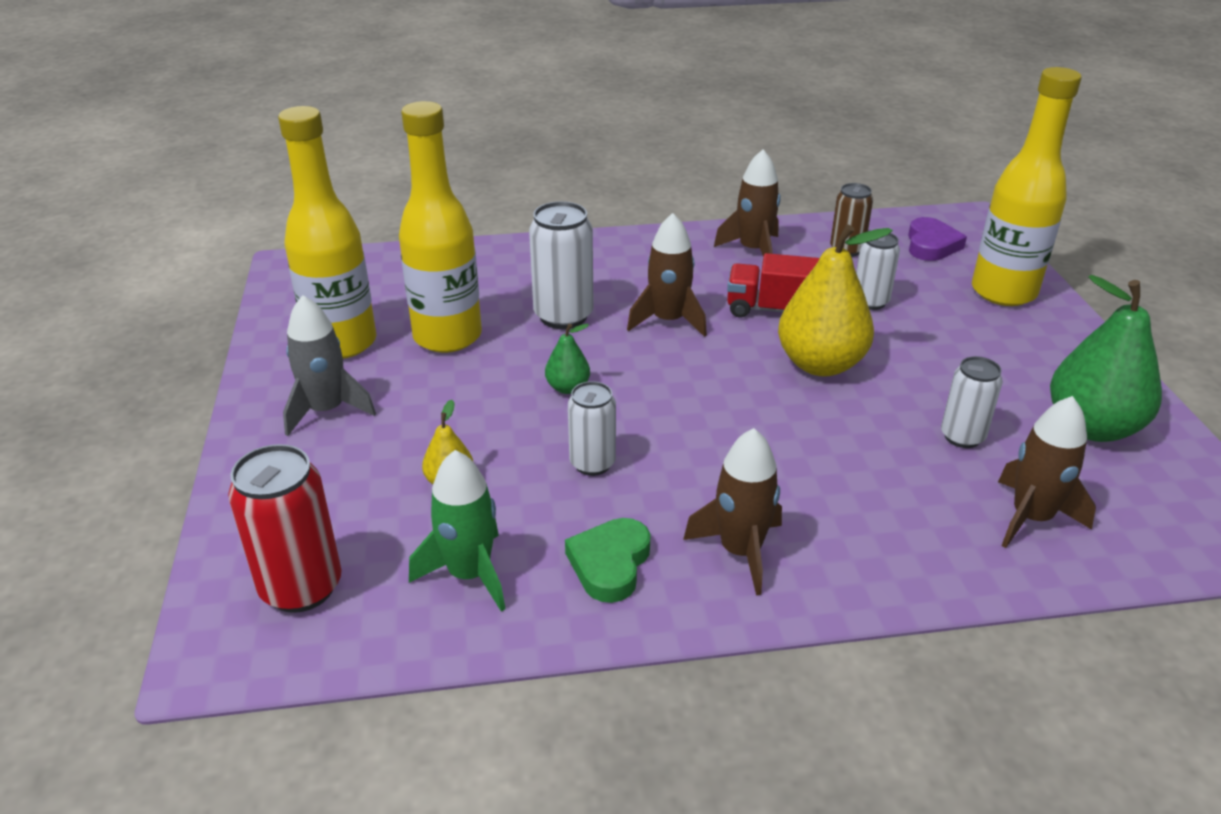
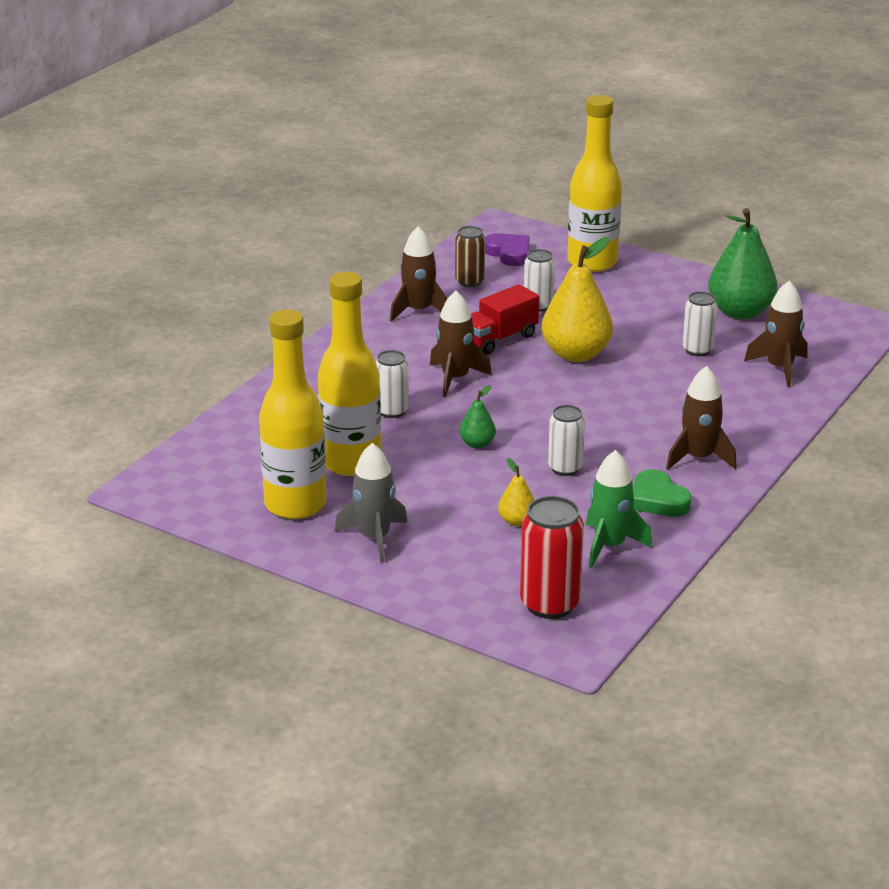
camera: 50 degrees left, 5 degrees down
(563, 316) = (392, 411): white can -> white can, size x0.64

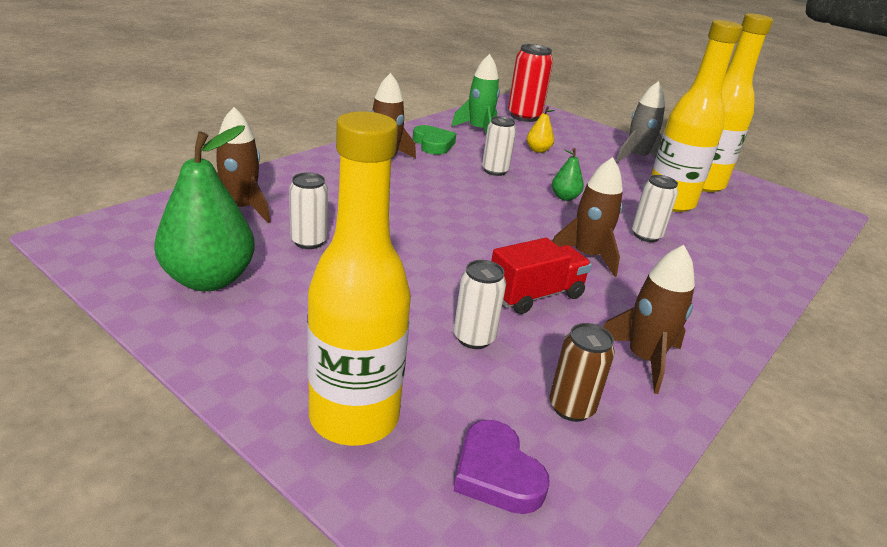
camera: 175 degrees left, 0 degrees up
(576, 354) = (449, 260): yellow pear -> none

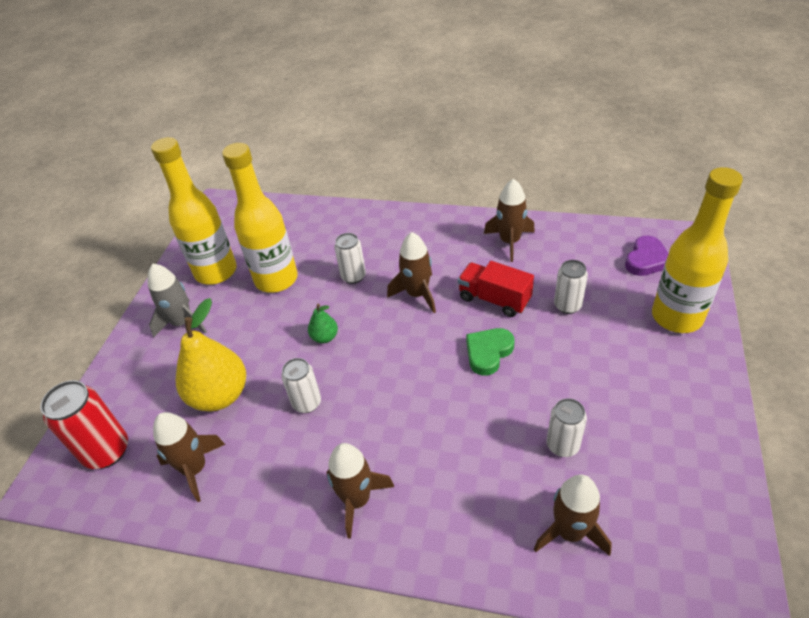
camera: 110 degrees left, 15 degrees up
(209, 279) = (668, 462): green pear -> none
(433, 144) = (275, 485): green heart -> green heart (488, 352)
(478, 130) = (195, 469): green rocket -> brown rocket
(538, 150) = (220, 395): yellow pear -> yellow pear, size x2.11
(571, 407) = (578, 253): brown can -> none

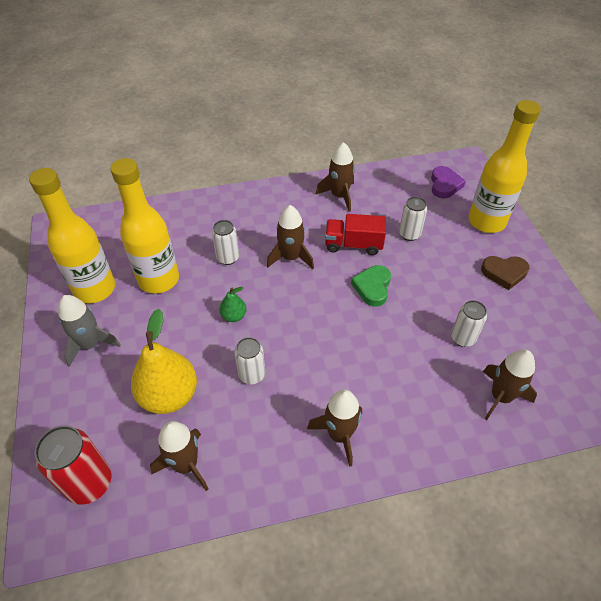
camera: 30 degrees left, 5 degrees up
(663, 385) = (504, 273): none -> brown heart

